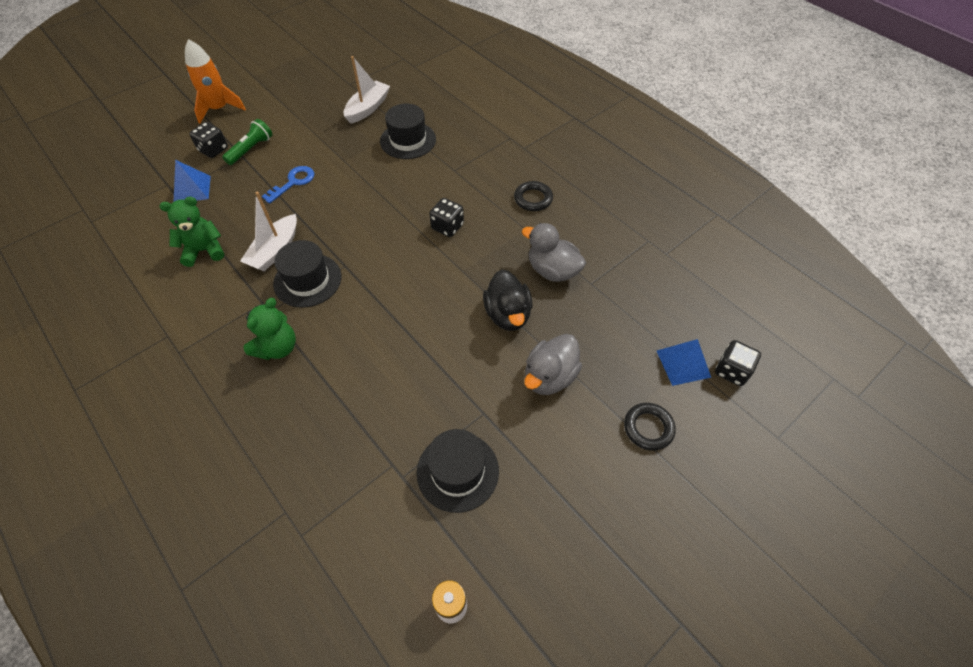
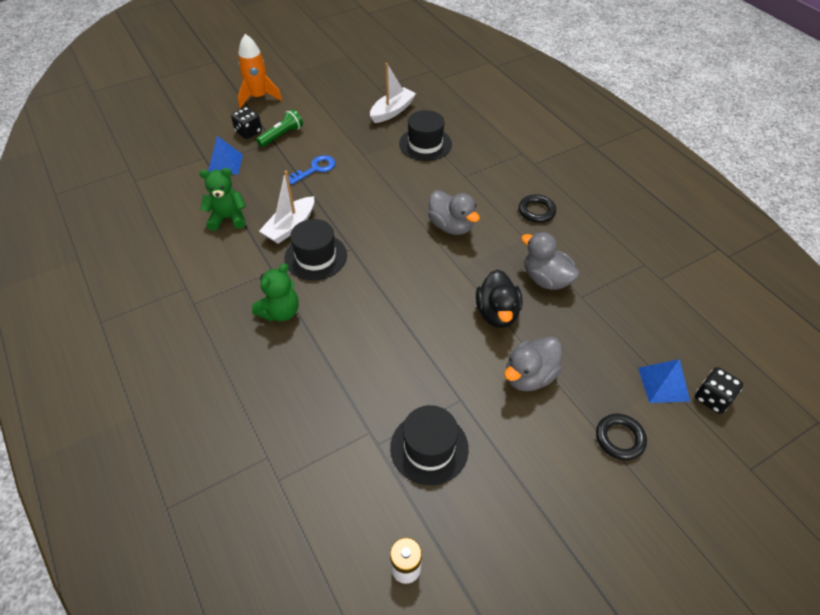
camera: 10 degrees right, 5 degrees down
(447, 227) = (451, 226): black dice -> grey duck

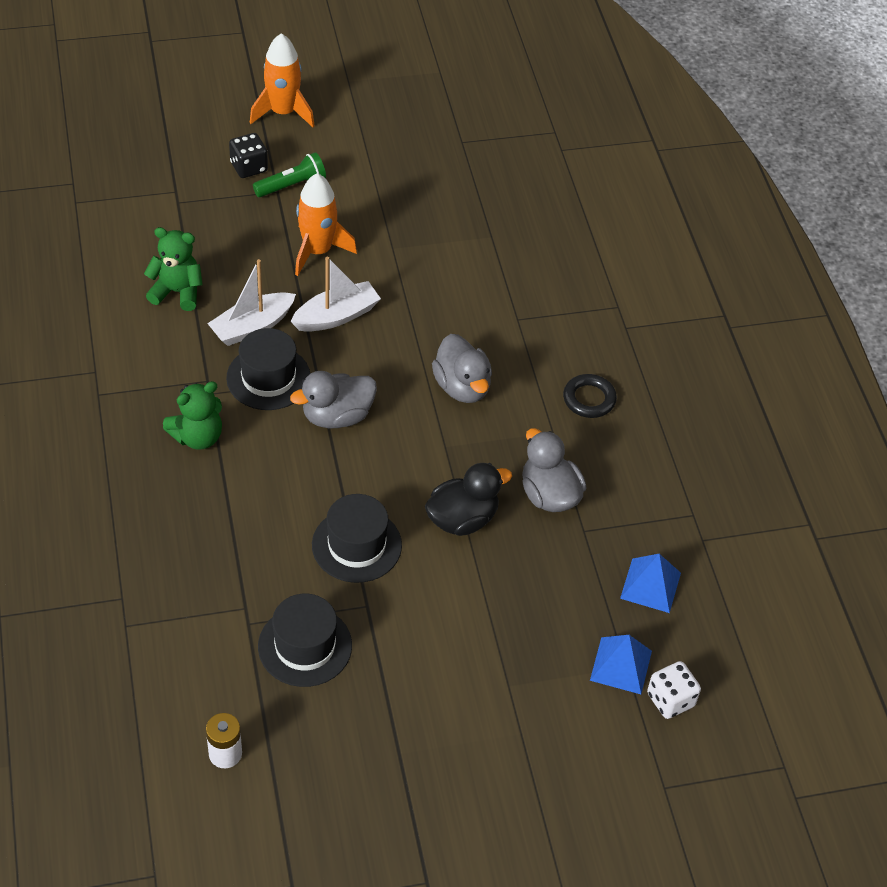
camera: 15 degrees right, 0 degrees up
(225, 164) = (200, 209): blue pyramid -> blue pyramid (650, 585)
(315, 169) = (317, 251): blue key -> orange rocket
(392, 111) = (464, 188): white boat -> white boat (336, 316)
(425, 144) = (486, 254): black hat -> black hat (356, 545)
(497, 313) = (462, 519): black duck -> black duck turned 135 degrees counterclockwise
(529, 376) = (462, 605): grey duck -> grey duck (337, 416)
(619, 438) = (529, 706): black ring -> none
(712, 398) = (670, 700): black dice -> white dice

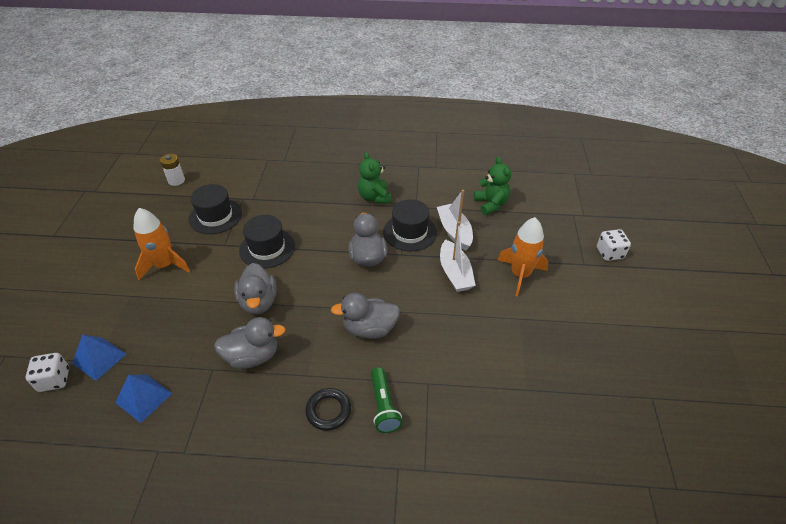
camera: 110 degrees right, 5 degrees down
(177, 292) = (491, 204): green teddy bear -> green teddy bear turned 45 degrees counterclockwise
(249, 167) = (609, 253): black dice -> white dice
(283, 112) = (675, 281): orange rocket -> orange rocket (164, 265)
(292, 185) = (590, 273): green flashlight -> green flashlight (383, 406)
(462, 519) = (258, 302): black duck -> grey duck

